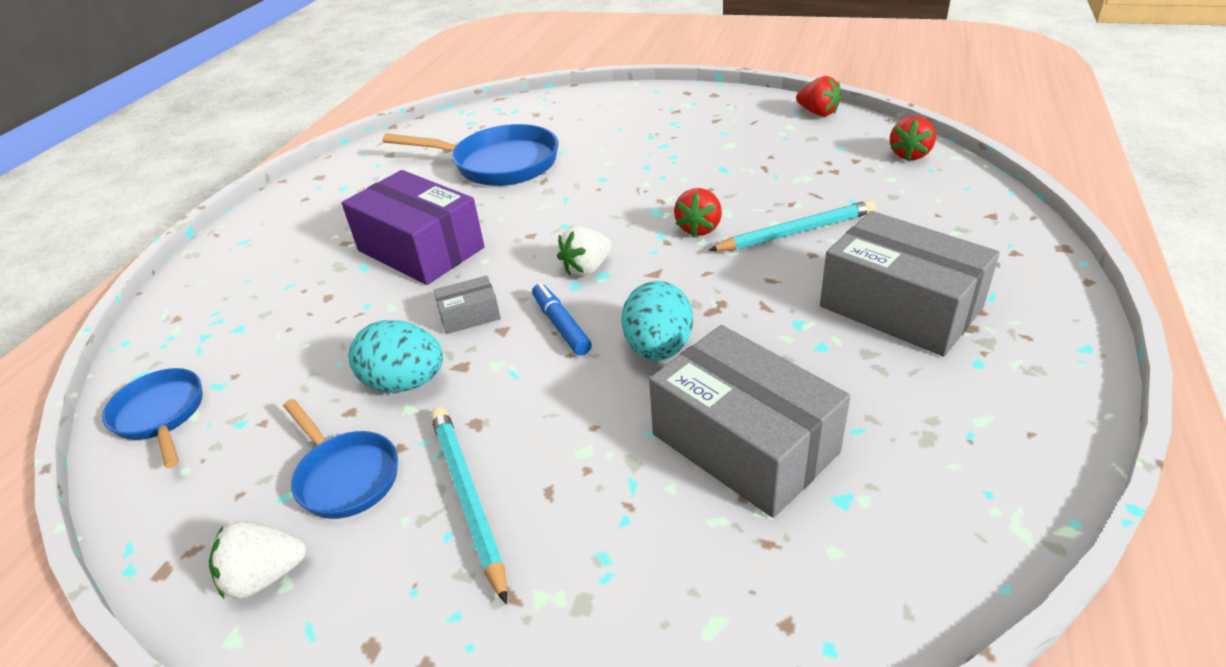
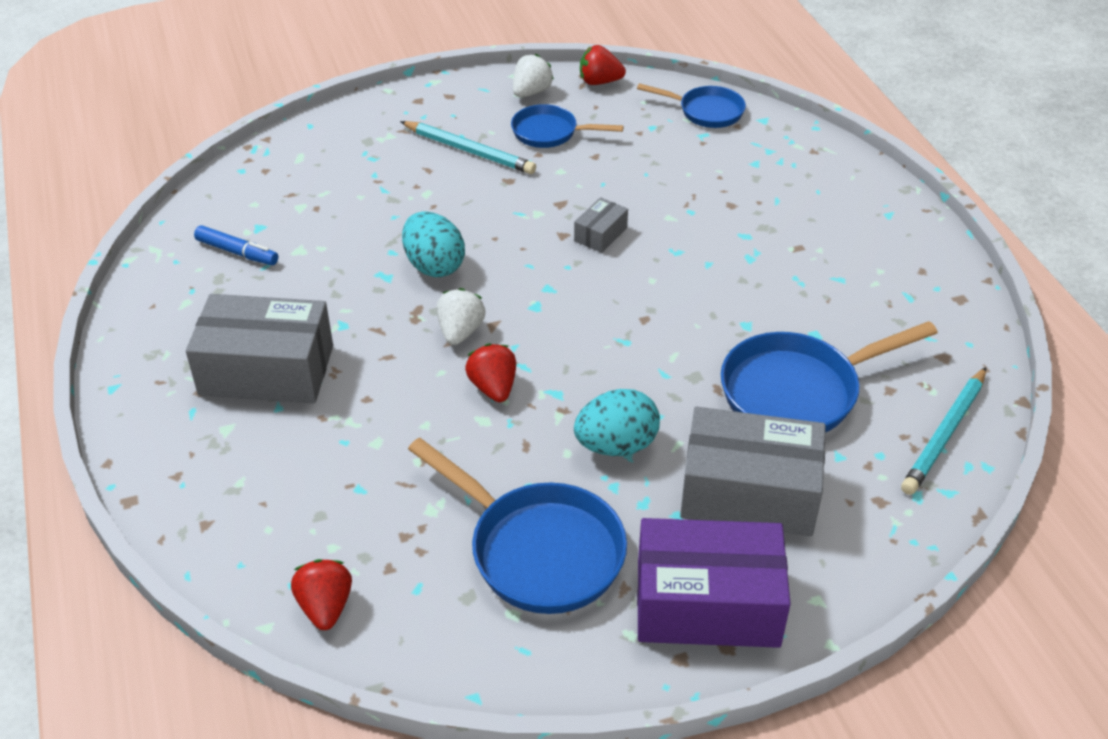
camera: 140 degrees right, 5 degrees up
(405, 383) = (583, 181): turquoise egg -> turquoise egg (616, 445)
(421, 249) = (722, 267): purple box -> purple box (707, 604)
(561, 325) = (522, 254): blue marker -> blue marker (237, 252)
(586, 268) = (555, 306): white strawberry -> white strawberry (460, 332)
(744, 443) = (332, 232): grey box -> grey box (749, 492)
(750, 144) = (538, 550): none -> blue pan
(796, 232) = (395, 420): turquoise pencil -> turquoise pencil (944, 434)
(818, 113) = (492, 666): red strawberry -> red strawberry (599, 82)

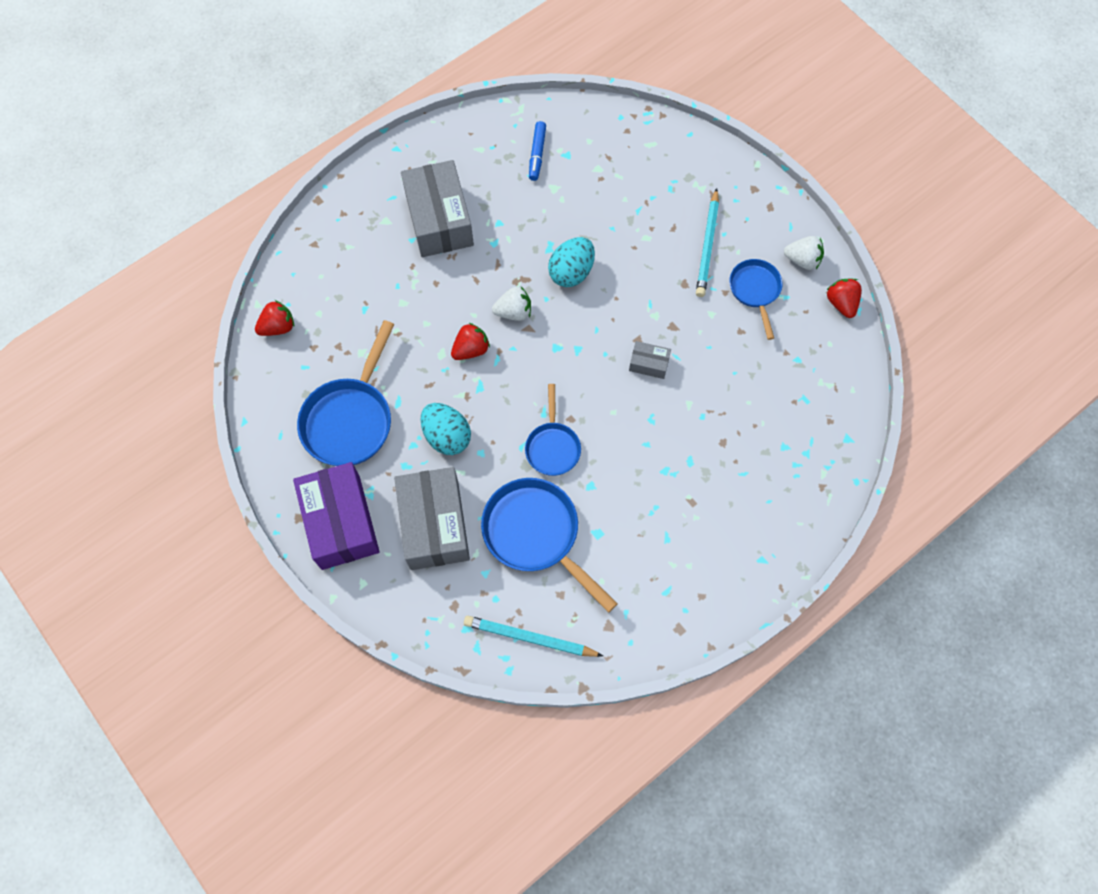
camera: 70 degrees right, 25 degrees up
(706, 111) = (838, 393): blue pan -> blue pan (552, 446)

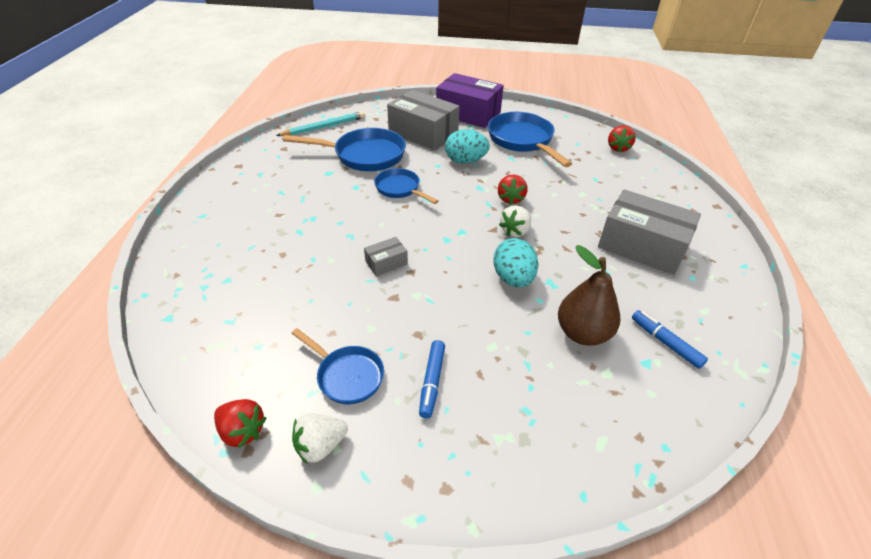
camera: 135 degrees right, 25 degrees down
(579, 199) = (582, 333): none -> brown pear
(707, 246) = (432, 381): turquoise pencil -> blue marker

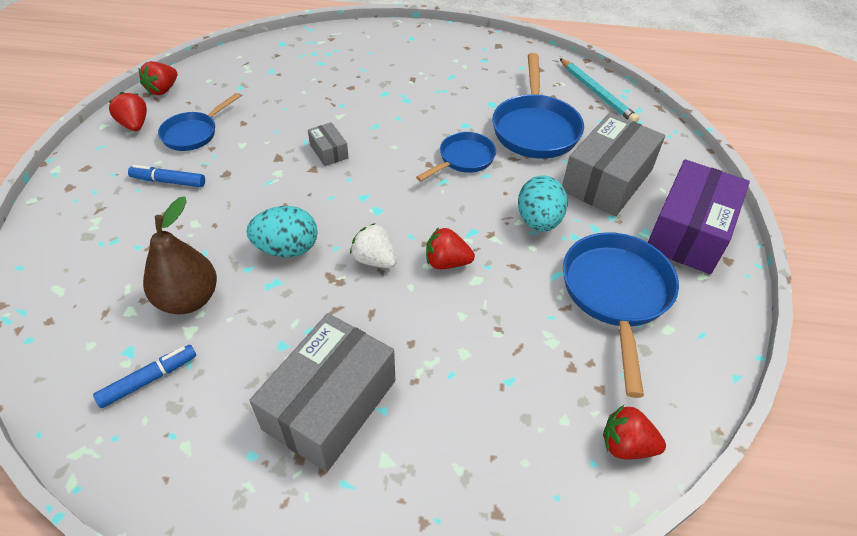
camera: 90 degrees right, 5 degrees up
(320, 445) = (135, 125): white strawberry -> red strawberry
(522, 140) = (616, 295): blue pan -> blue pan turned 60 degrees counterclockwise

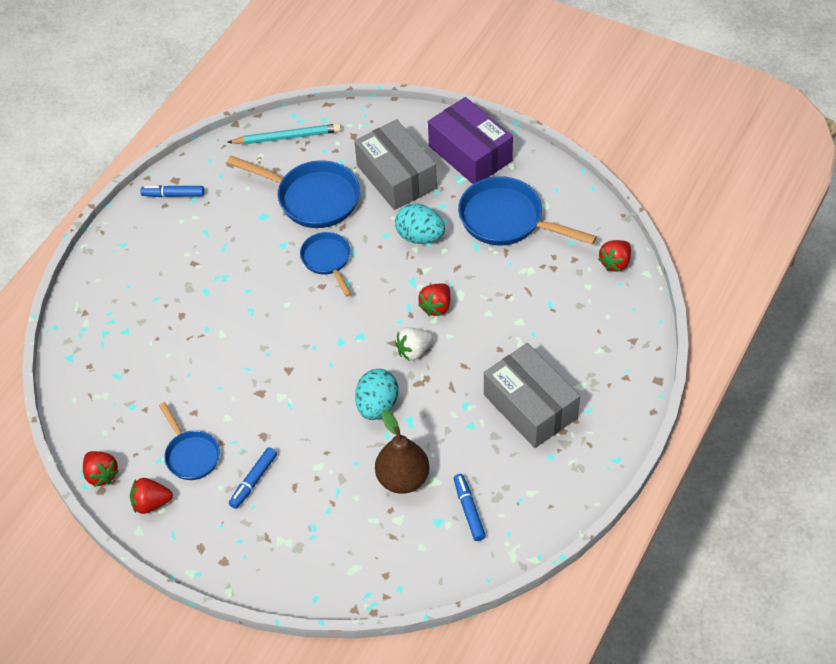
camera: 65 degrees left, 5 degrees up
(329, 151) = (270, 353): grey box -> none
(481, 49) = (173, 195): none -> blue marker

